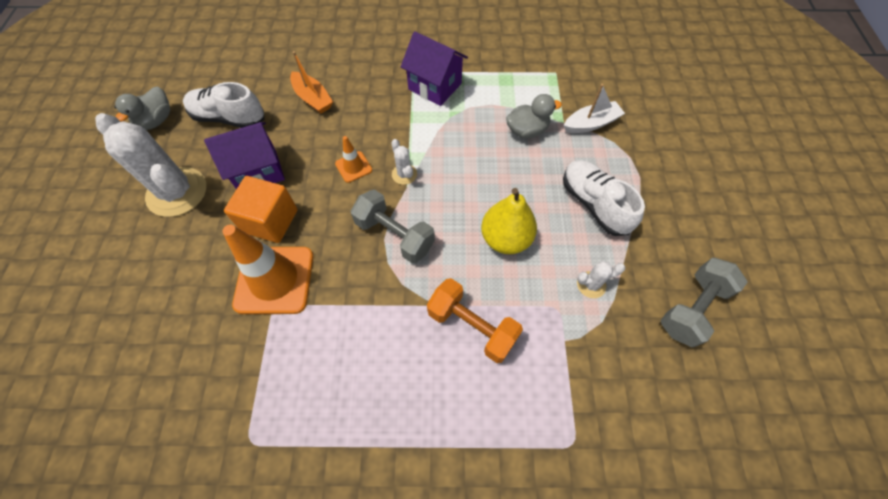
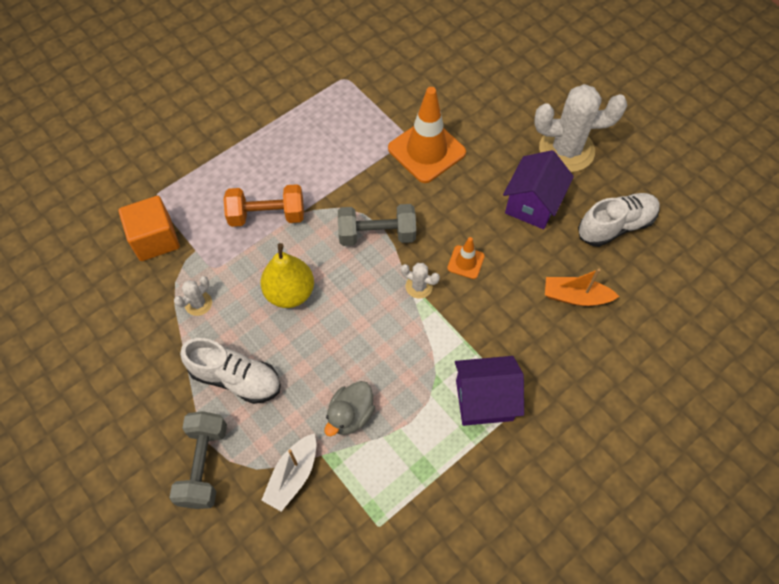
camera: 140 degrees right, 0 degrees up
(156, 121) = (664, 182): grey duck -> none
(270, 221) = (476, 180): orange cube -> orange cube (155, 239)
(692, 308) = (108, 340): grey dumbbell -> grey dumbbell (204, 465)

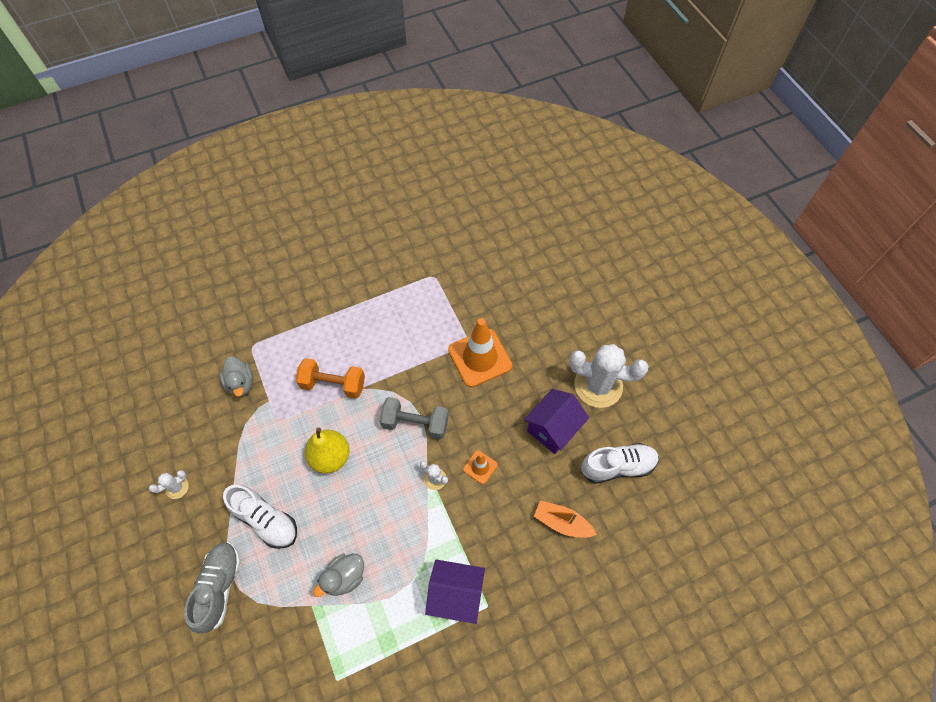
camera: 15 degrees right, 0 degrees up
(155, 239) = (241, 383): orange cube -> grey duck
(198, 303) = (257, 448): white cactus -> white cactus (177, 487)
(204, 465) = (219, 587): grey dumbbell -> grey shoe
(293, 475) = (284, 616): white boat -> none

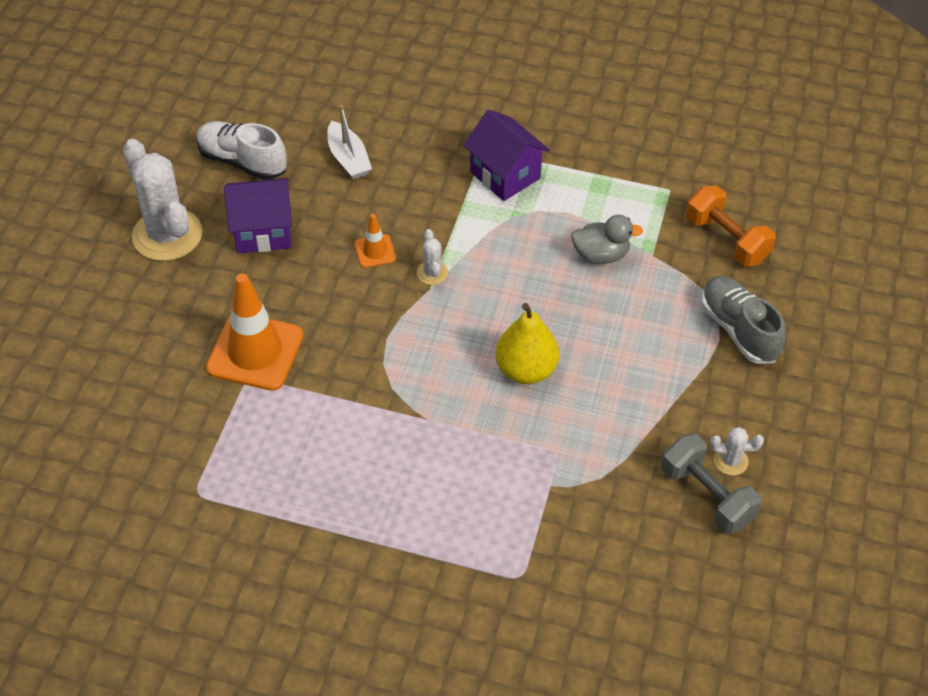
camera: 140 degrees left, 10 degrees down
(219, 587) = (739, 330): grey shoe -> grey shoe turned 105 degrees clockwise
(241, 383) = (570, 534): grey duck -> none
(265, 520) = (647, 357): white shoe -> none
(333, 384) = (455, 447): orange dumbbell -> orange dumbbell (726, 240)
(415, 423) = (400, 337): grey dumbbell -> grey dumbbell (707, 496)
(562, 522) = (348, 158): orange boat -> white boat

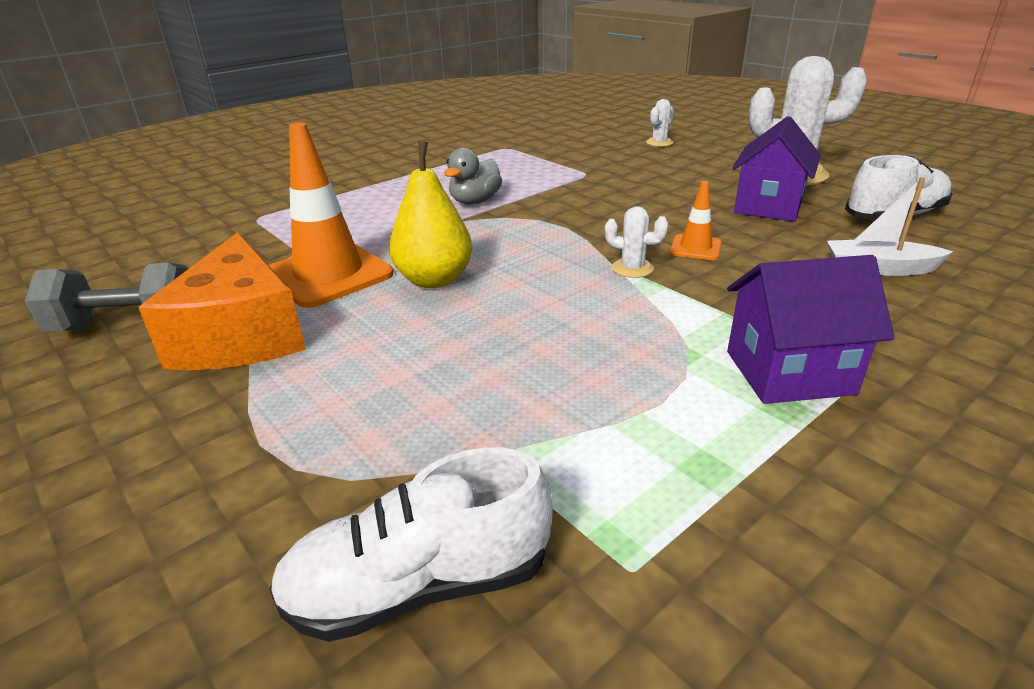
camera: 125 degrees right, 20 degrees down
(255, 352) = (613, 180): orange traffic cone -> orange traffic cone (329, 274)
(601, 255) = (542, 398): grey duck -> grey duck (475, 201)
(662, 424) = (241, 334): none -> orange cheese
(726, 240) = (420, 585): orange dumbbell -> white shoe
(730, 461) = (121, 361): white cactus -> white cactus (659, 143)
(739, 330) = (241, 476): grey shoe -> none

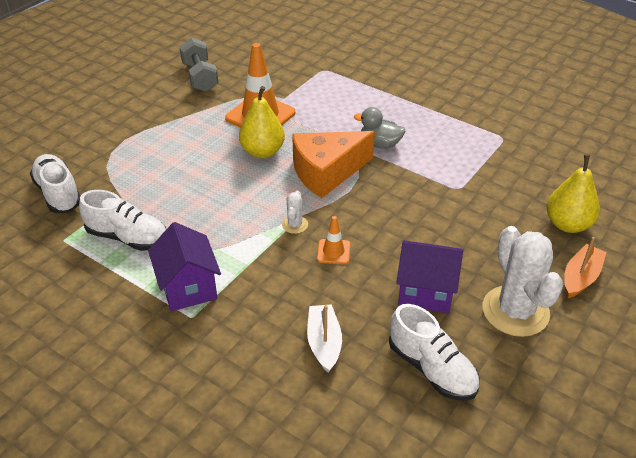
camera: 75 degrees right, 10 degrees up
(241, 334) = (198, 109): orange cheese -> orange cheese (327, 172)
(639, 446) = (128, 237): none -> white shoe
(659, 143) = (568, 224): white cactus -> yellow pear
(737, 148) = (580, 277): none -> orange boat

